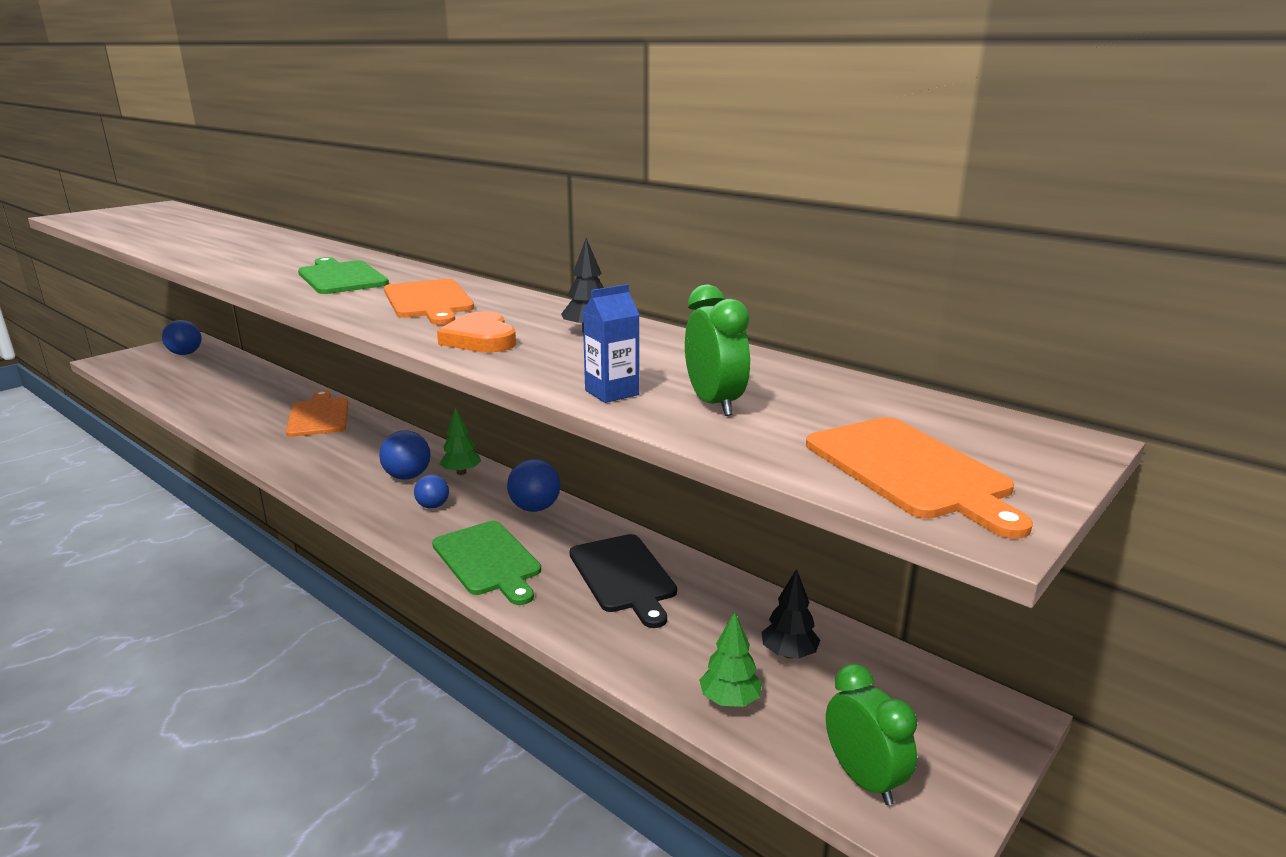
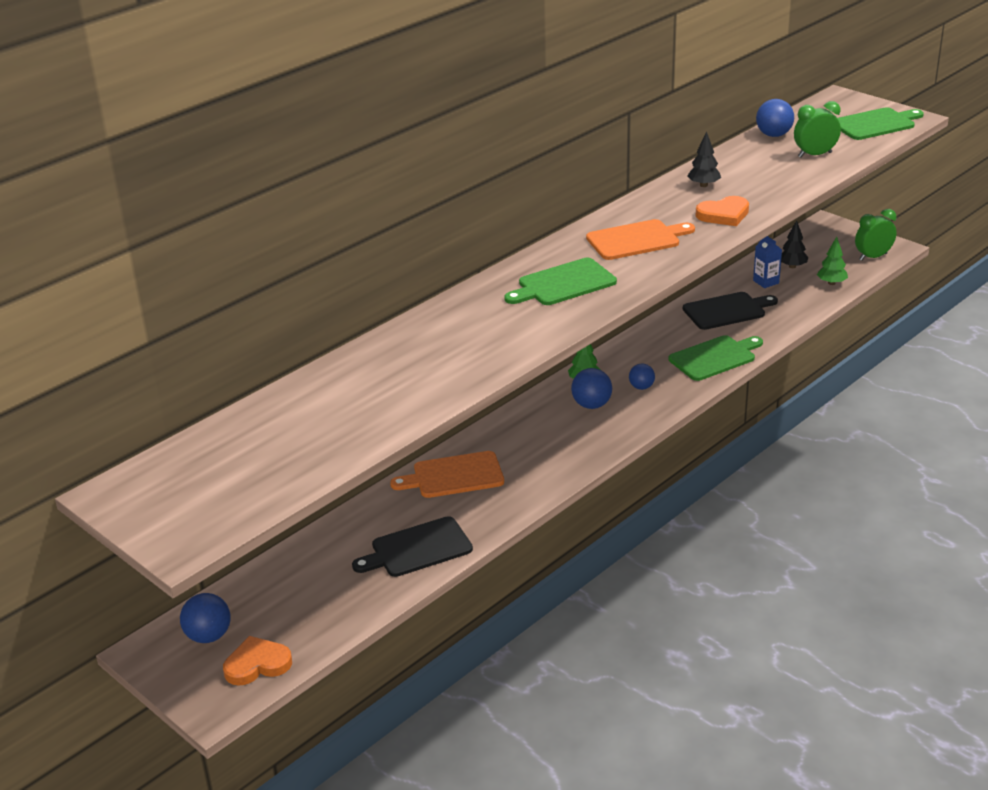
camera: 85 degrees left, 10 degrees up
(137, 367) = (257, 664): none -> orange heart
(220, 407) = (417, 549): none -> black cutting board
(535, 508) = (643, 345): blue ball -> blue ball (773, 135)
(612, 392) = (806, 177): blue carton -> blue carton (766, 282)
(910, 470) = (875, 124): orange cutting board -> green cutting board

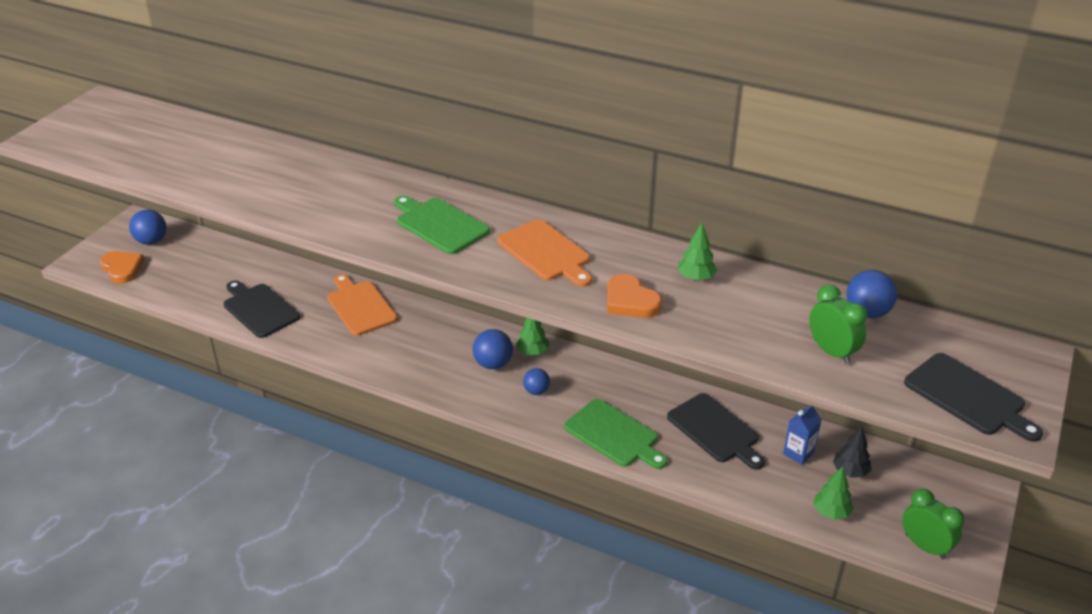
camera: 70 degrees right, 5 degrees up
(703, 185) = (696, 278): black tree -> green tree
(875, 124) = (968, 397): green cutting board -> black cutting board

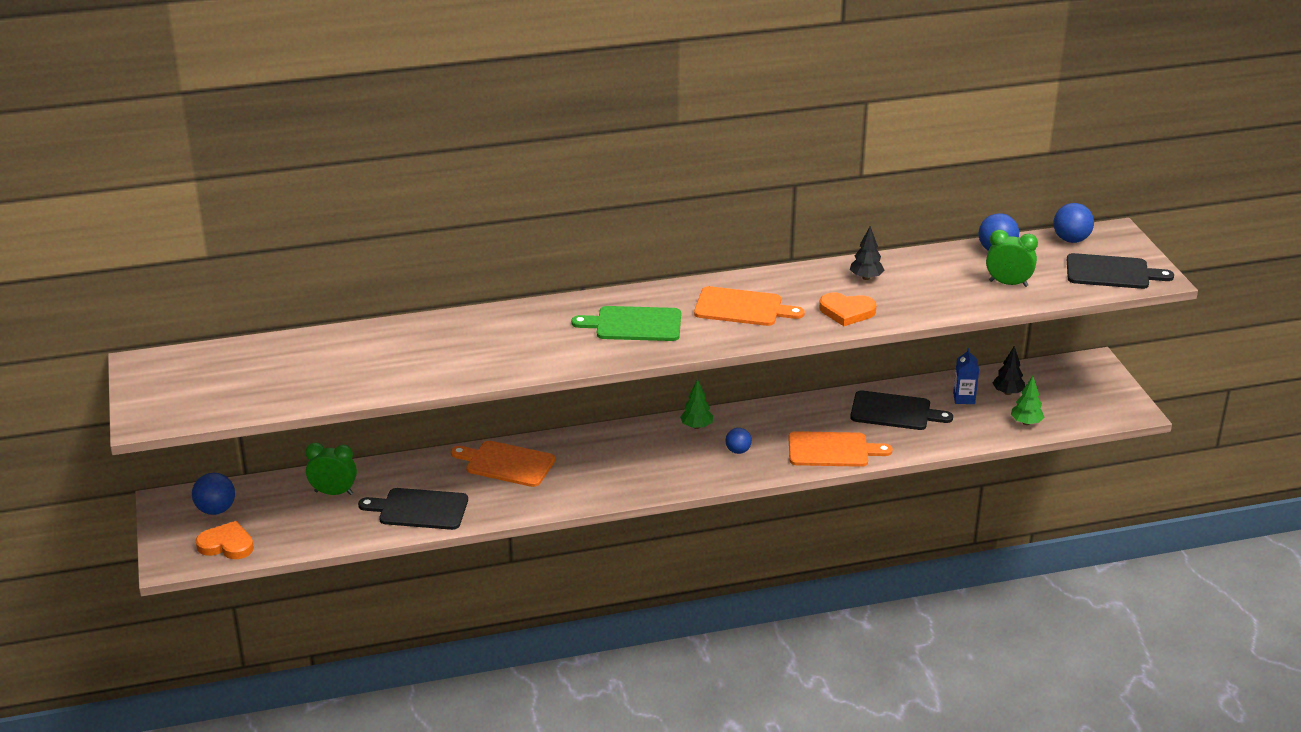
camera: 40 degrees left, 5 degrees down
(493, 364) = (679, 449): blue ball -> blue ball (1071, 240)
(614, 435) = (832, 450): green cutting board -> orange cutting board
(696, 278) = (866, 277): green tree -> black tree
(925, 546) = (1100, 412): green clock -> green clock (333, 492)

